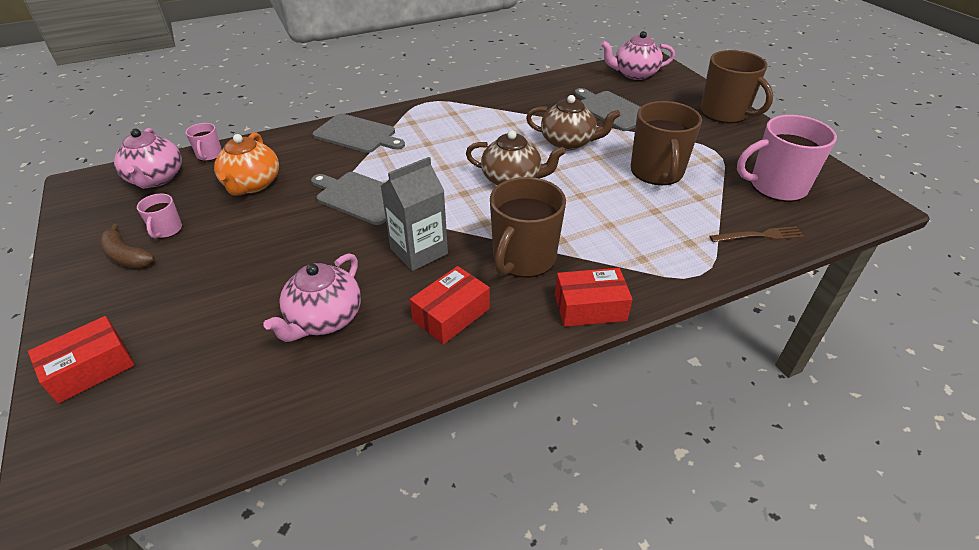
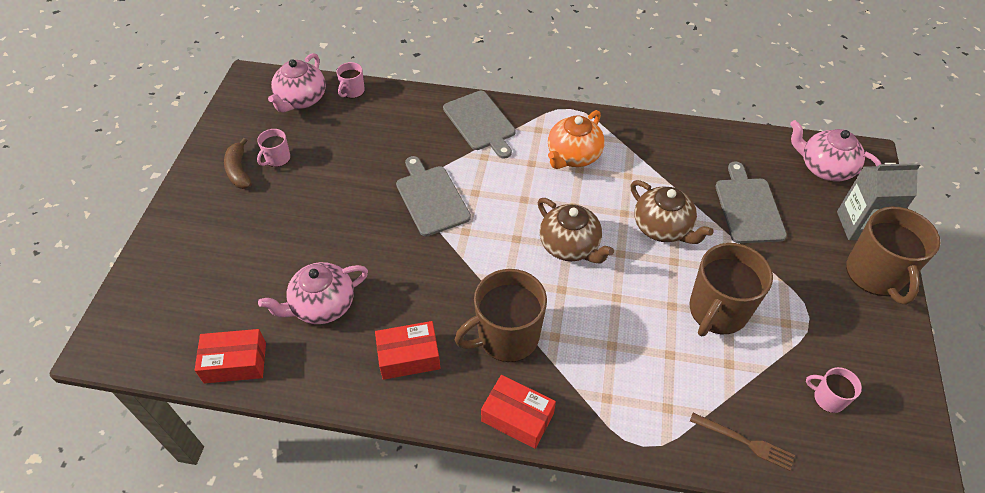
camera: 35 degrees right, 10 degrees up
(90, 369) = (166, 260): red box -> red box (235, 362)
(252, 184) = (362, 141): orange teapot -> orange teapot (573, 156)
(419, 251) = (432, 281): grey carton -> grey carton (860, 225)
(776, 186) = (828, 398): pink mug -> pink mug, size x0.48

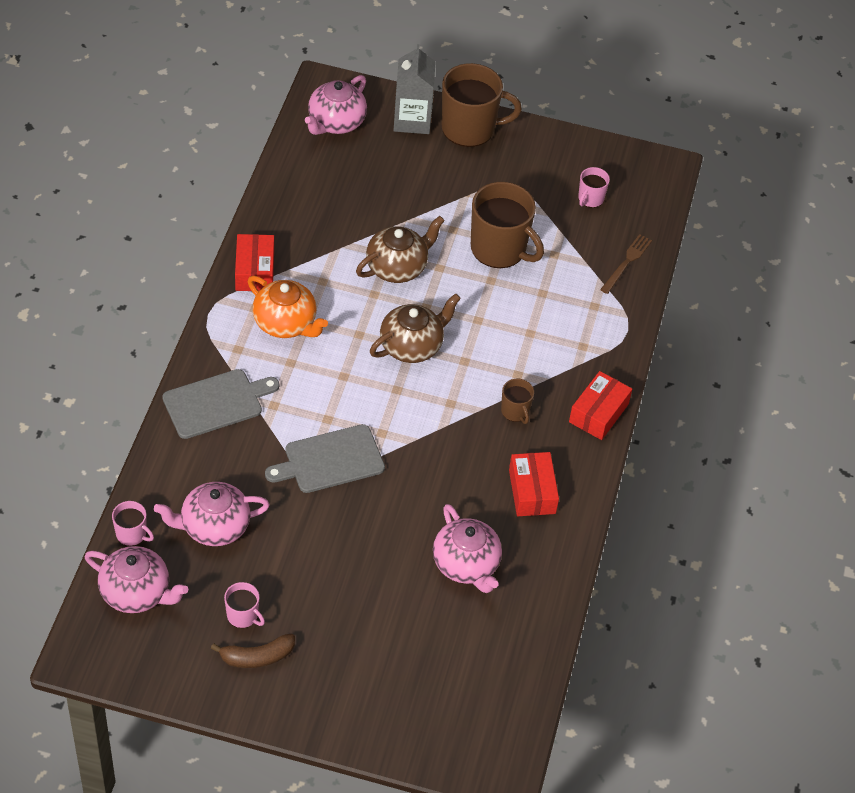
camera: 90 degrees left, 0 degrees up
(235, 362) = (529, 640): red box -> red box (255, 271)
(360, 134) = (214, 526): none -> pink teapot
(507, 336) = (515, 411): brown mug -> brown mug, size x0.48
(748, 207) = (379, 195): grey cutting board -> none

